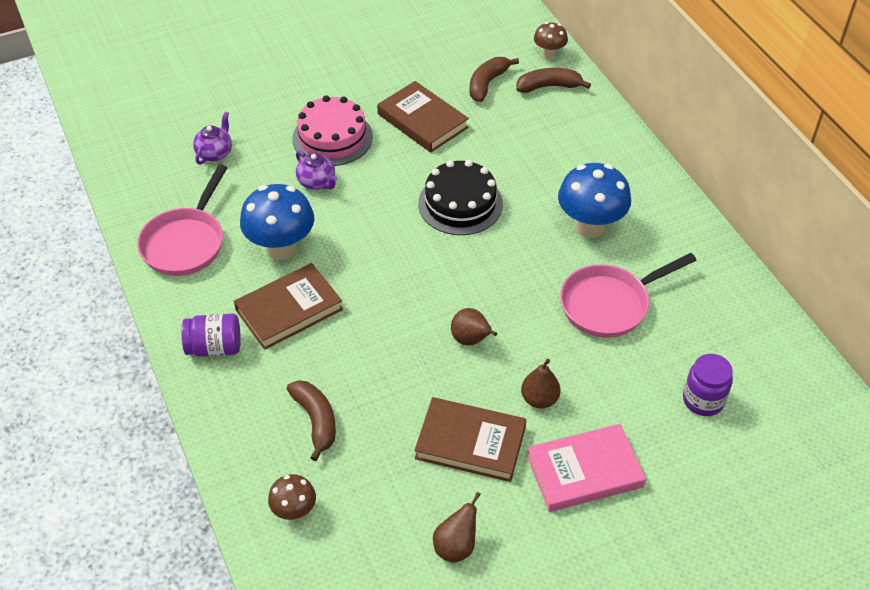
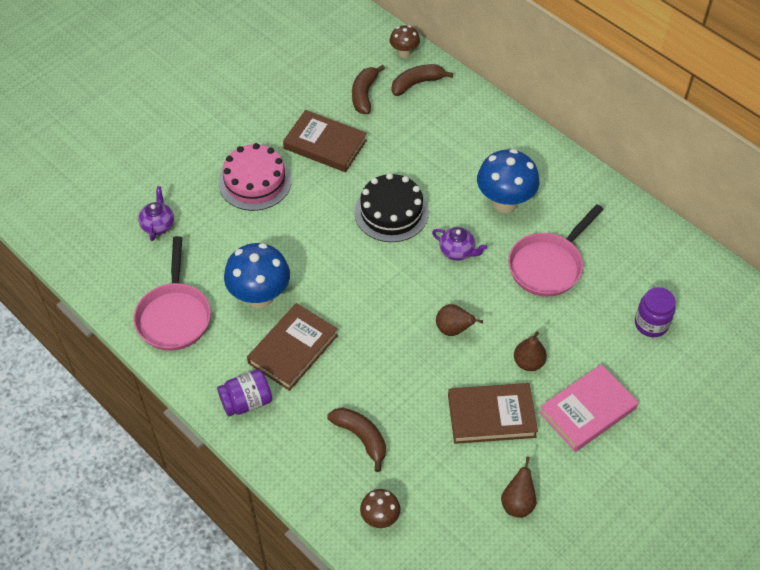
camera: 20 degrees left, 5 degrees up
(317, 182) = (261, 227): purple teapot -> purple teapot (457, 251)

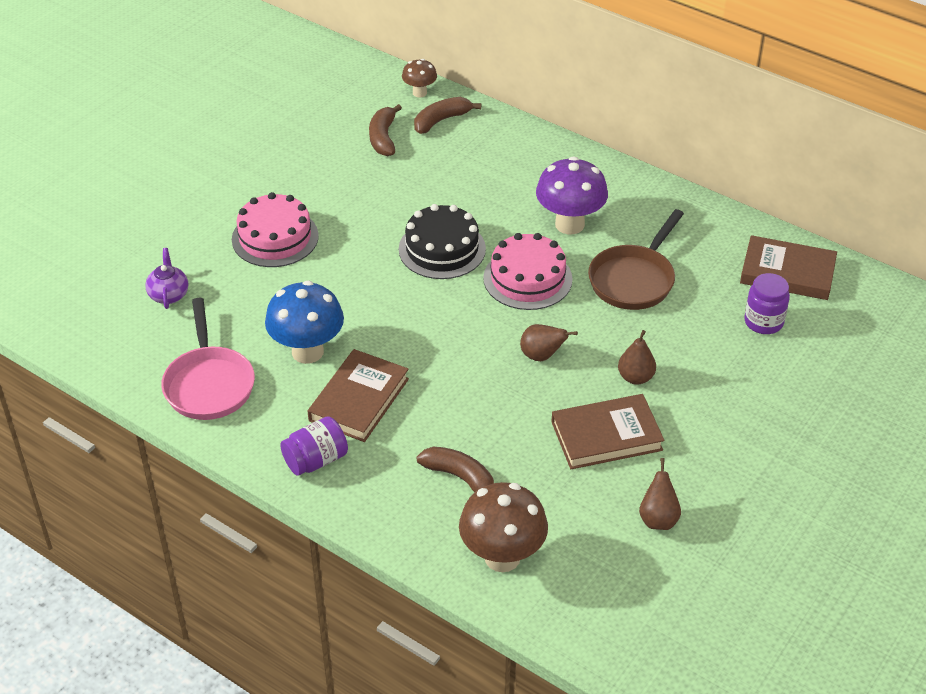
camera: 10 degrees left, 10 degrees down
(325, 144) = (349, 191): brown book -> brown book (787, 272)
(380, 518) = (502, 557): brown mushroom -> brown mushroom, size x1.83
(457, 251) = (527, 278): purple teapot -> pink cake
(504, 202) = (569, 224): blue mushroom -> purple mushroom
(548, 265) = (634, 279): pink pan -> brown pan
(587, 410) = (714, 416): pink book -> none

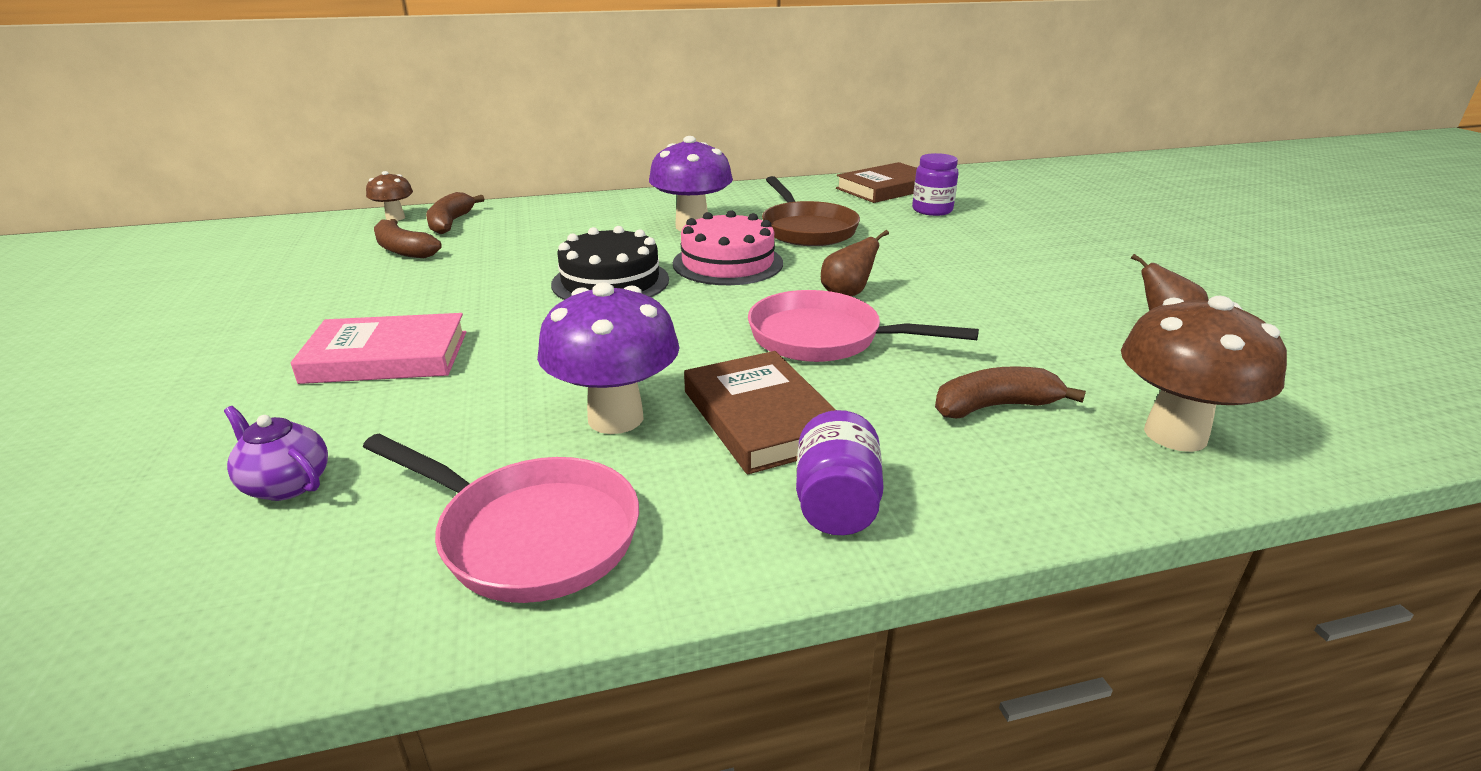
camera: 50 degrees left, 15 degrees down
(275, 237) = (386, 357): pink cake -> pink book
(307, 352) = (615, 418): blue mushroom -> purple mushroom
(468, 377) = (823, 338): none -> pink pan
(606, 436) = (1008, 307): brown book -> none
(635, 377) = (937, 269): brown pear -> none

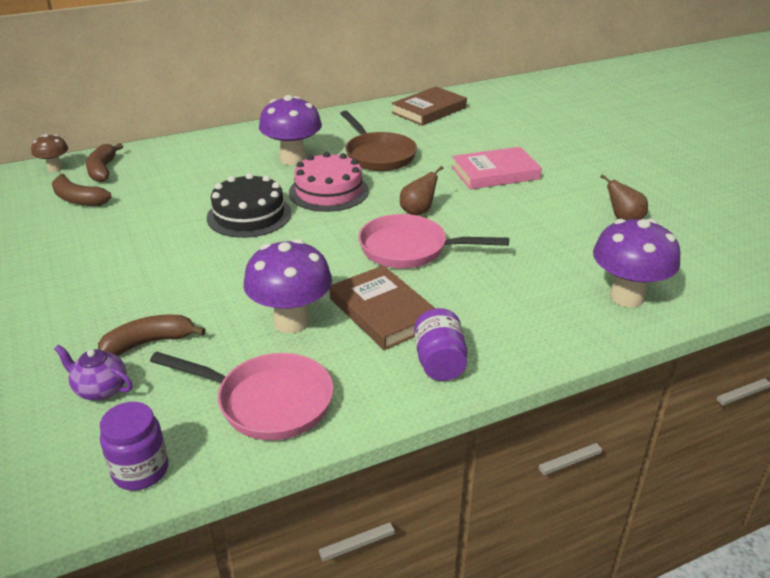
camera: 10 degrees left, 5 degrees up
(386, 357) = (116, 293): pink book -> pink book (495, 173)
(932, 210) = (465, 130): purple jar -> purple jar (140, 471)
(994, 406) = (523, 289): brown banana -> brown banana (149, 342)
(1175, 435) = (626, 297): brown mushroom -> purple mushroom

